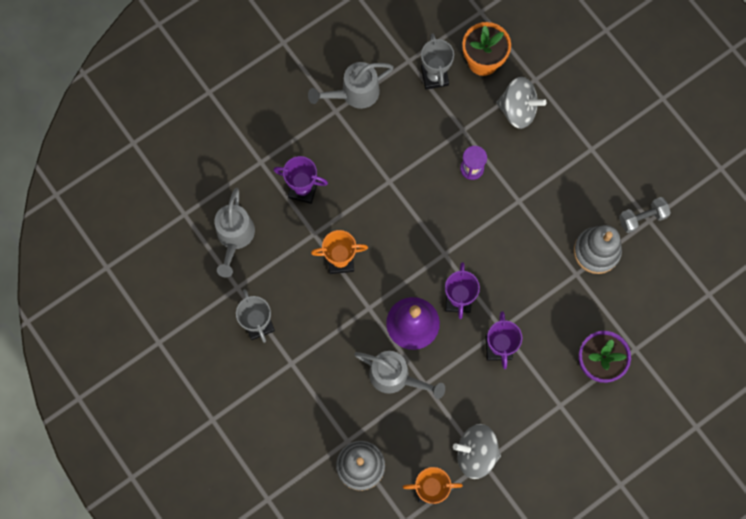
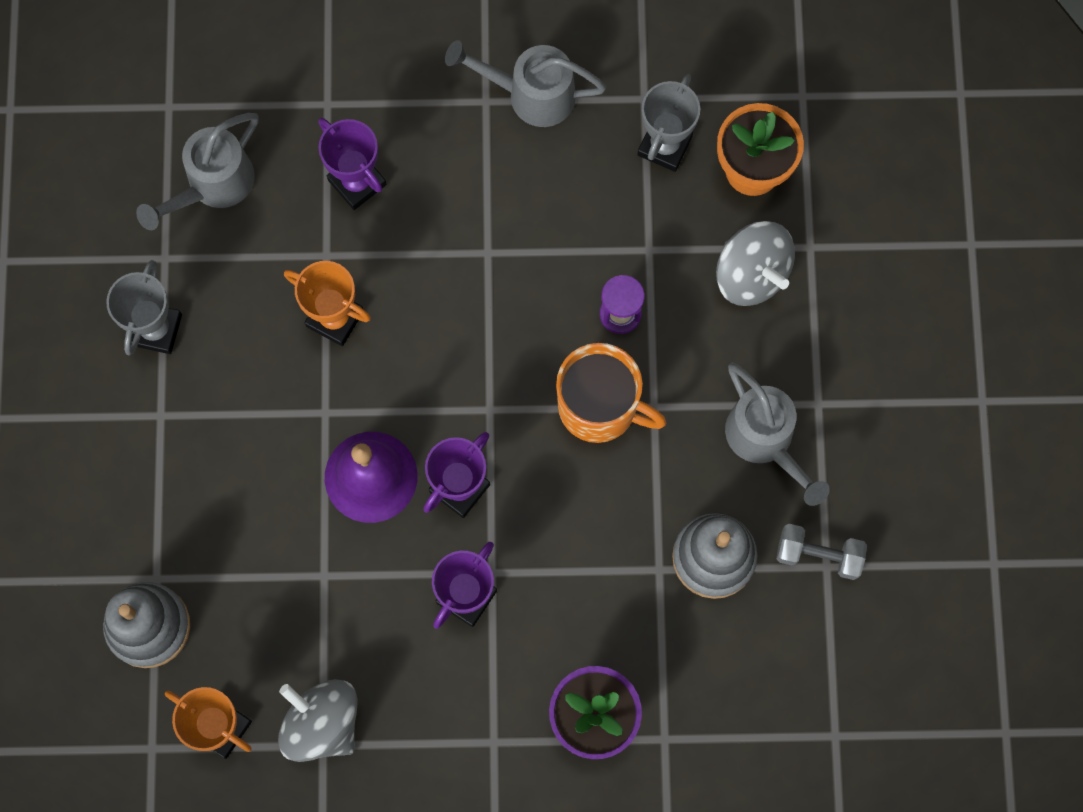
camera: 35 degrees right, 0 degrees up
(395, 376) = (289, 535): grey watering can -> grey watering can (765, 440)
(494, 218) = (599, 406): none -> orange mug

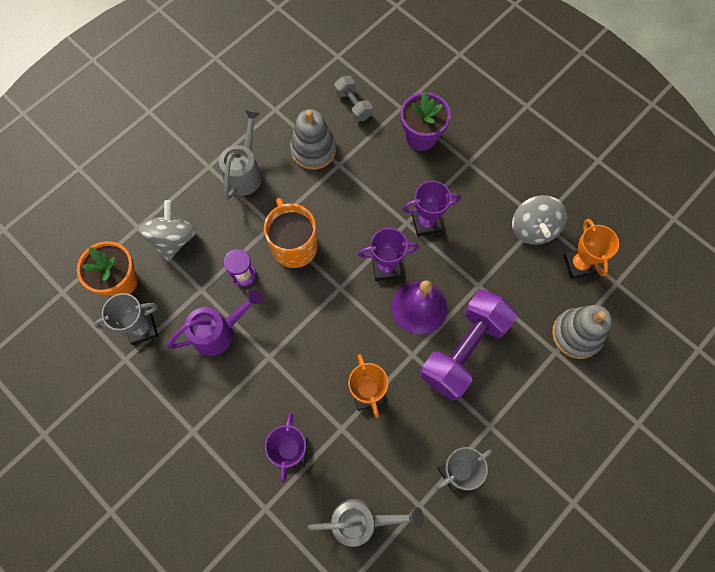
camera: 135 degrees left, 5 degrees down
(269, 475) = (464, 350): none -> purple dumbbell
(531, 94) = (169, 413): grey watering can -> none
(575, 224) = (218, 332): none -> purple watering can
(818, 555) = (273, 115): grey dumbbell -> grey dumbbell (353, 105)

